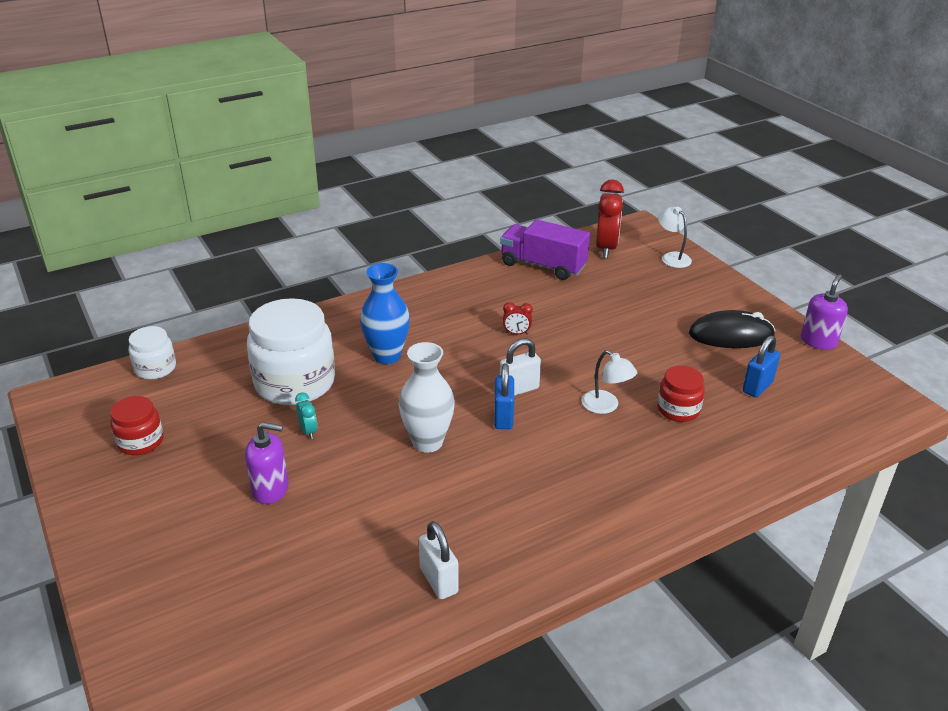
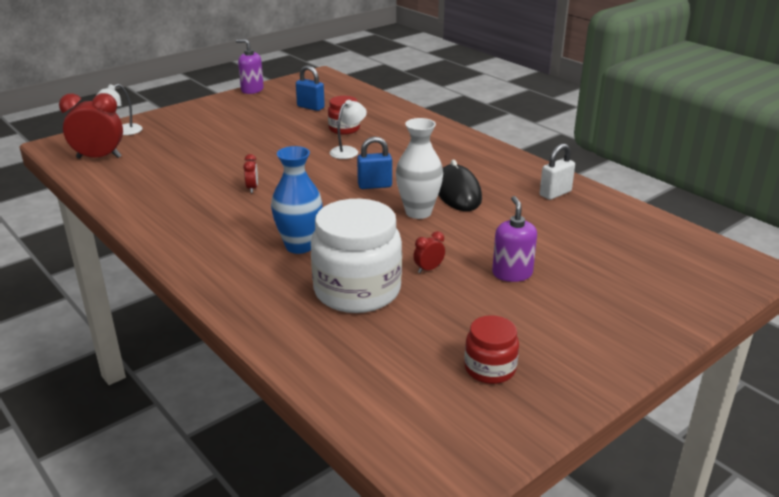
camera: 100 degrees left, 5 degrees down
(155, 368) = (356, 400): white jar -> none
(308, 431) = (428, 269): turquoise clock -> red clock
(519, 389) = (336, 182): white padlock -> none
(543, 266) = (128, 184): purple truck -> none
(731, 335) = (247, 113): black mouse -> black mouse (458, 192)

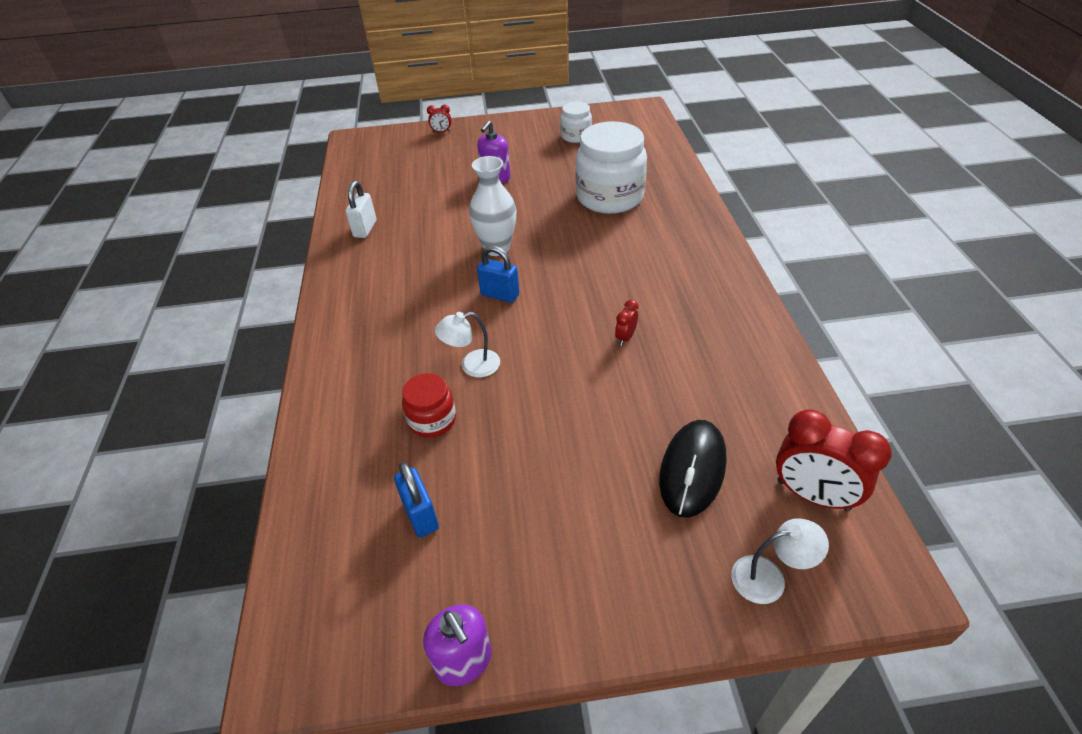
camera: 145 degrees left, 15 degrees up
(299, 246) = (624, 247): blue vase -> none
(428, 269) = (546, 197): red clock -> red clock (441, 132)
(458, 192) = (438, 258): black mouse -> black mouse (692, 469)
(490, 369) = (576, 136): red jar -> white jar
(555, 193) = (365, 229): white padlock -> white padlock turned 75 degrees counterclockwise

